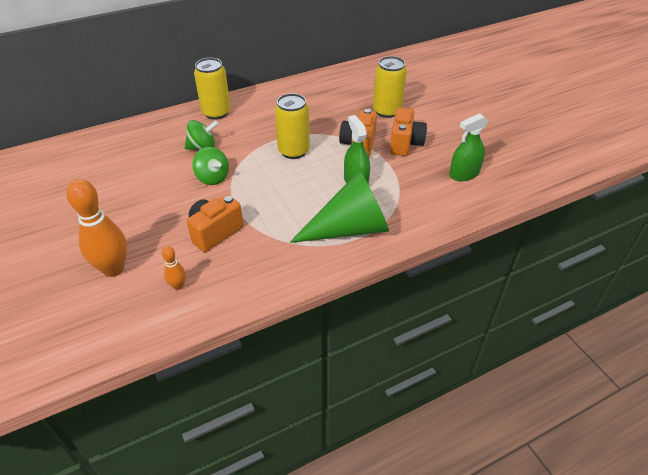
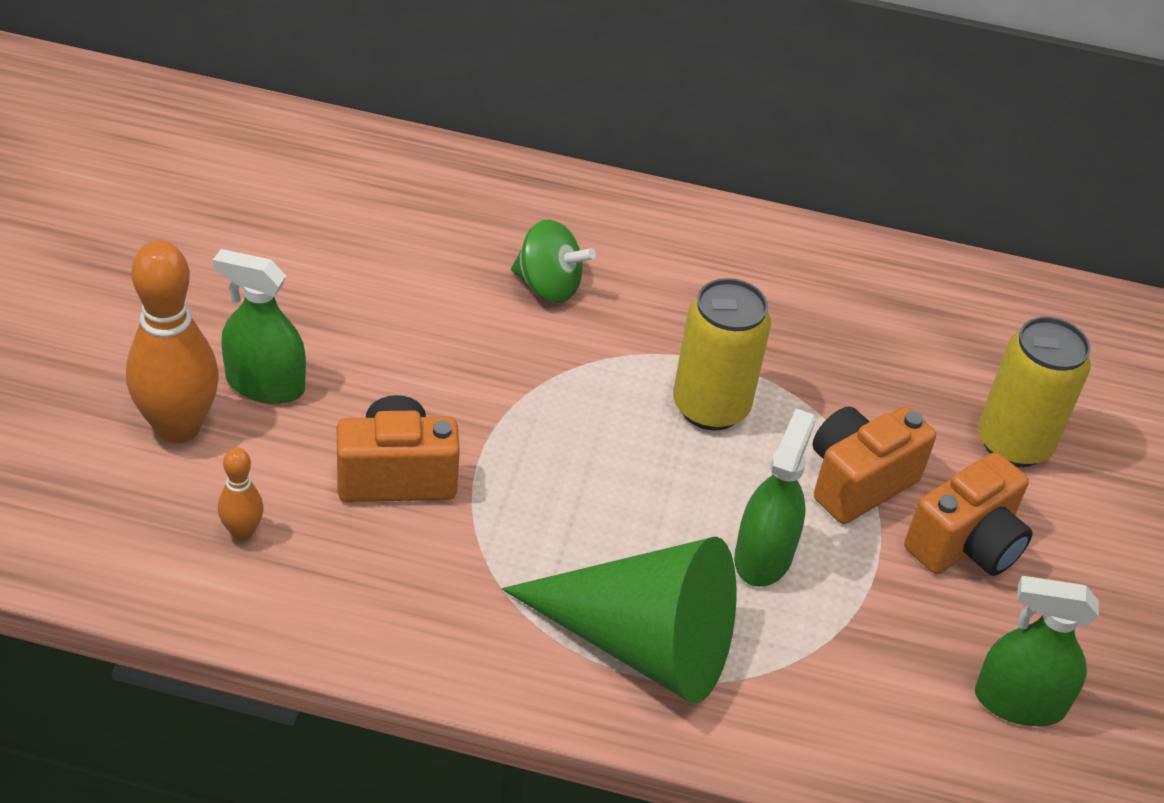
camera: 35 degrees right, 0 degrees up
(133, 234) = (265, 384): none -> green spray bottle
(212, 178) = (502, 363): green spinning top -> none
(216, 113) = (649, 226): yellow can -> none

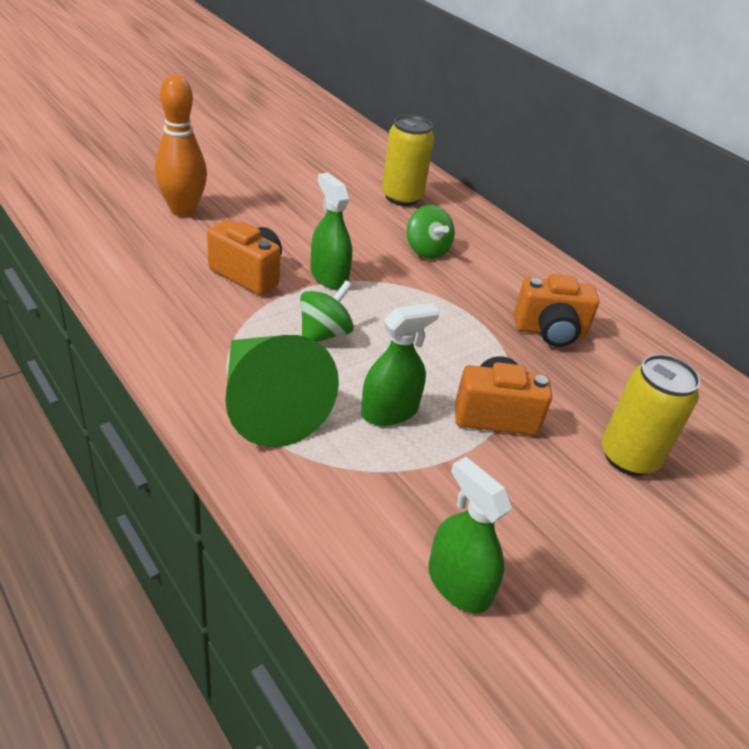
camera: 40 degrees right, 5 degrees down
(242, 532) = (152, 255): orange bowling pin -> none
(265, 384) = (241, 216): green spray bottle -> green spray bottle (329, 276)
(585, 502) = (324, 334): none -> green spinning top
(710, 407) = (449, 336): yellow can -> yellow can (402, 197)
(965, 545) = (527, 484): orange camera -> orange camera (550, 331)

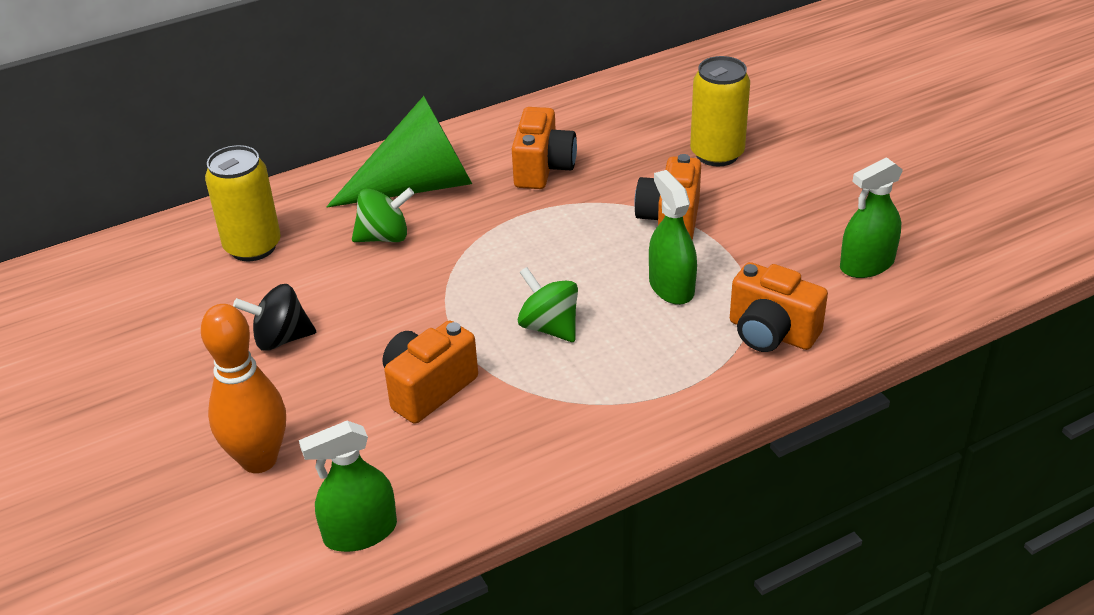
camera: 75 degrees left, 0 degrees up
(267, 404) = (667, 371): green cone -> green cone (418, 186)
(303, 212) = (281, 339): none -> black spinning top
(325, 483) = (771, 333): none -> orange camera
(329, 276) = (436, 319): green spray bottle -> green spray bottle (360, 532)

